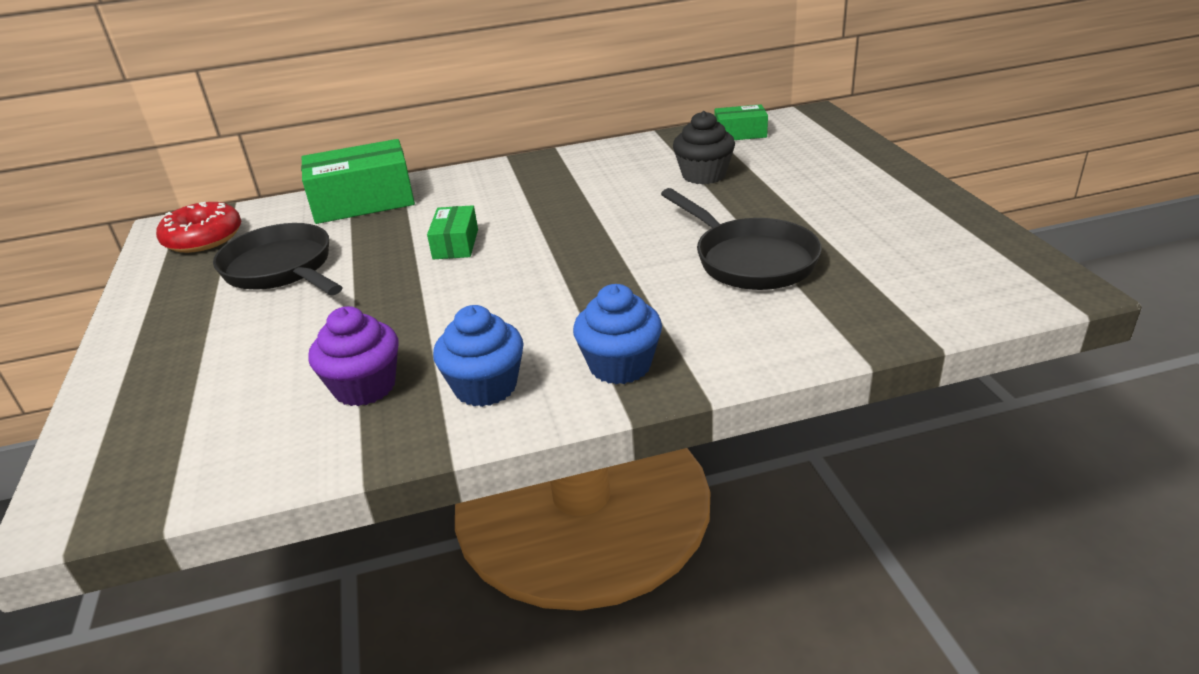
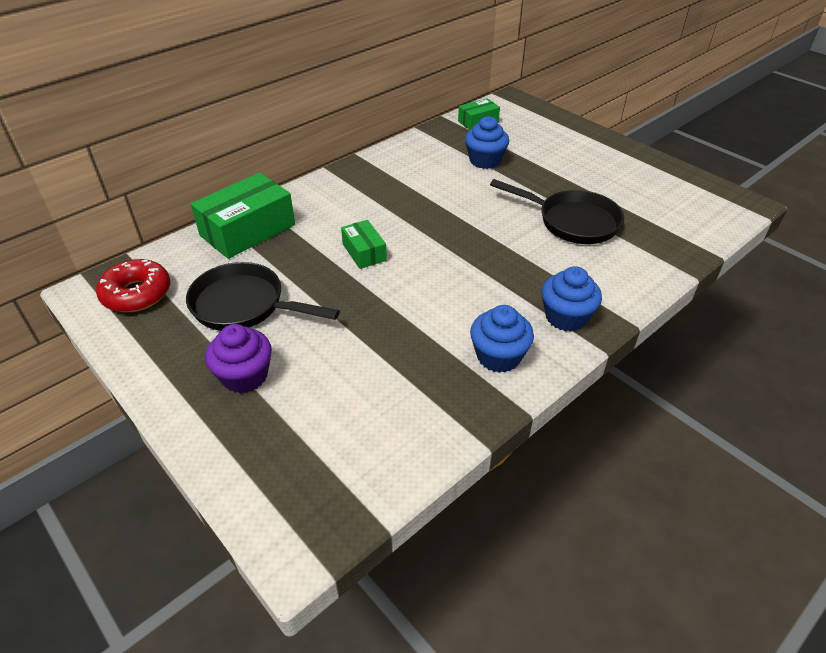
camera: 30 degrees left, 10 degrees up
(365, 387) = (417, 381): purple cupcake -> purple cupcake (245, 376)
(703, 175) = (485, 161): black cupcake -> blue cupcake

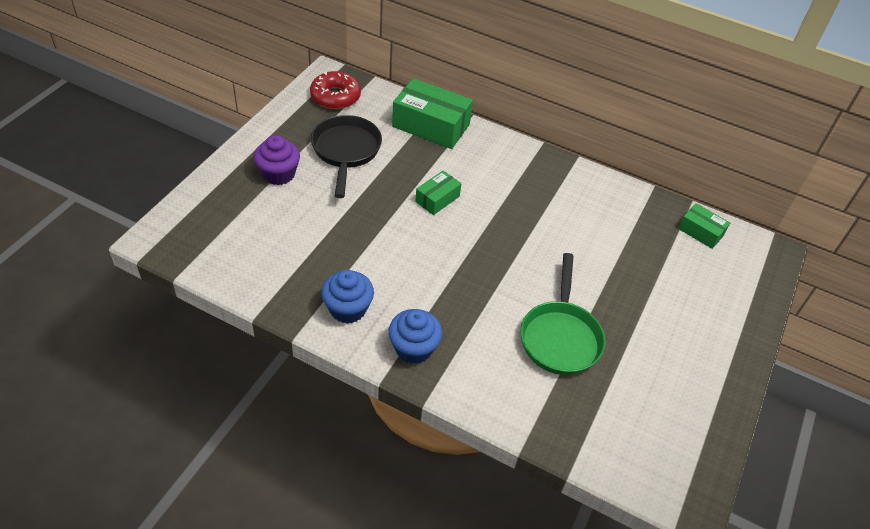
camera: 65 degrees right, 5 degrees up
(485, 161) = (627, 251): blue cupcake -> none
(572, 221) = (560, 337): black pan -> green pan

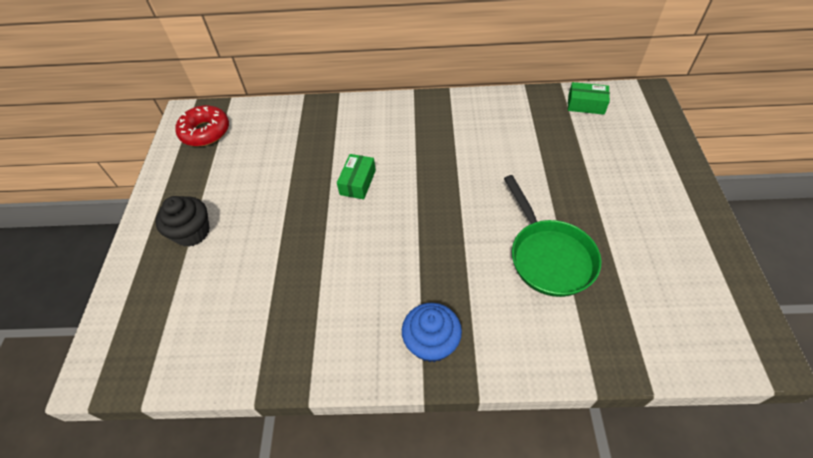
camera: 20 degrees left, 5 degrees up
(278, 174) = (192, 232): purple cupcake -> black cupcake
(346, 152) = (246, 179): black pan -> none
(348, 309) = (343, 337): blue cupcake -> none
(431, 125) = (309, 118): green box -> none

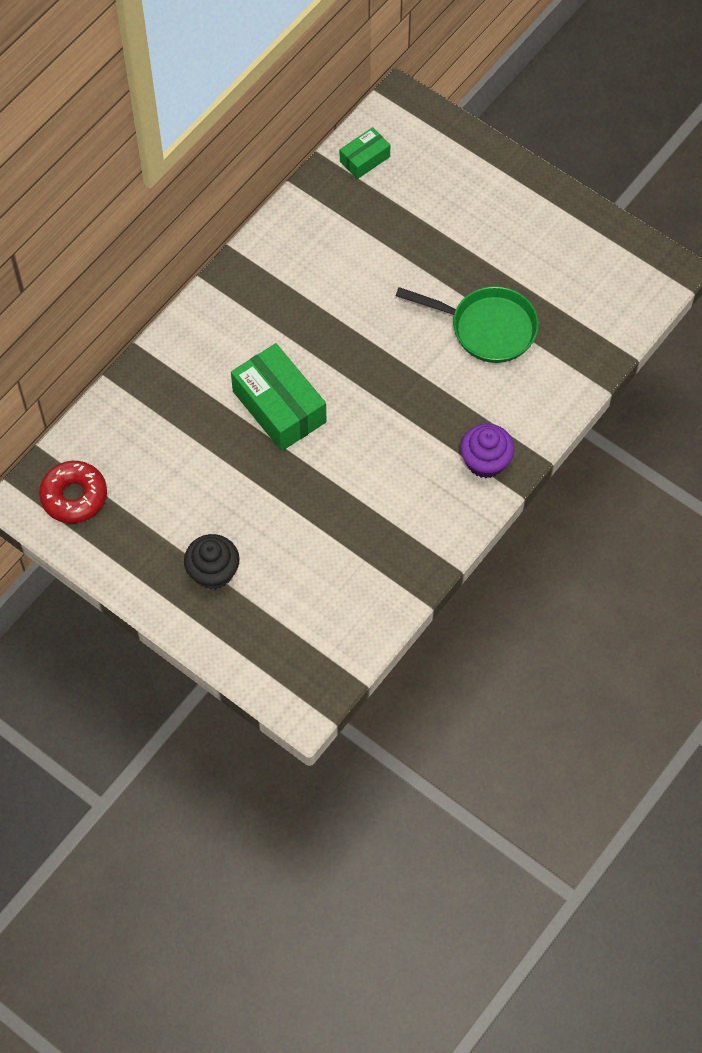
camera: 55 degrees left, 10 degrees up
(358, 182) = (279, 407): green box -> green box, size x1.86
(431, 343) = (485, 461): blue cupcake -> purple cupcake

